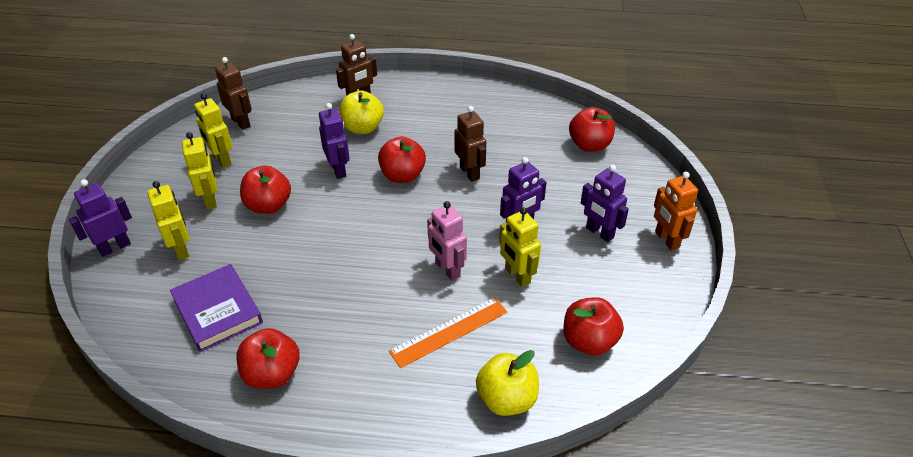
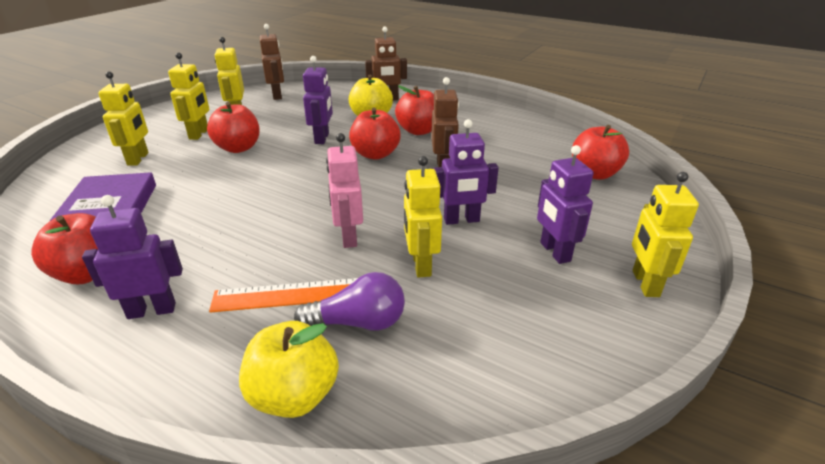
camera: 25 degrees right, 10 degrees down
(115, 247) = (95, 146): purple robot -> purple robot (152, 310)
(508, 336) = (358, 322): none -> purple light bulb
(589, 341) = (458, 365): red apple -> red apple (418, 131)
(666, 240) = (645, 283): orange robot -> yellow robot

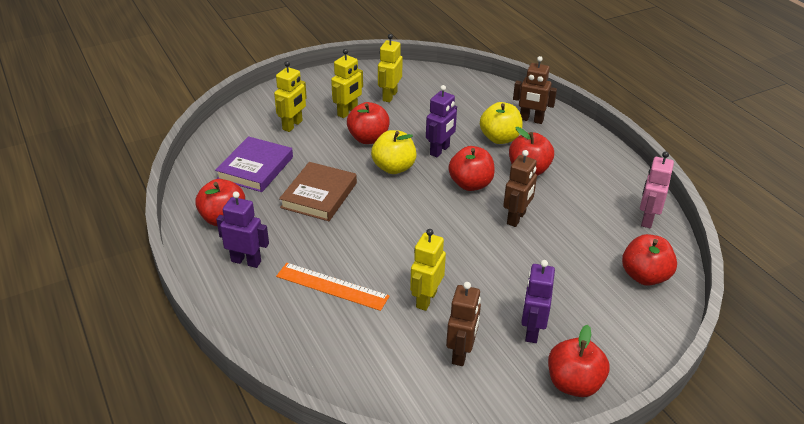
camera: 30 degrees right, 5 degrees up
(214, 209) = (319, 195): none -> brown book
(277, 95) = (436, 83): brown robot -> brown robot (461, 353)
(294, 395) = (292, 349): yellow apple -> yellow apple (394, 168)
(348, 237) = (394, 256): pink robot -> pink robot (647, 219)
(358, 322) = (356, 322): purple light bulb -> none
(461, 220) = (486, 275): purple robot -> none
(645, 283) = (573, 383): yellow robot -> red apple

